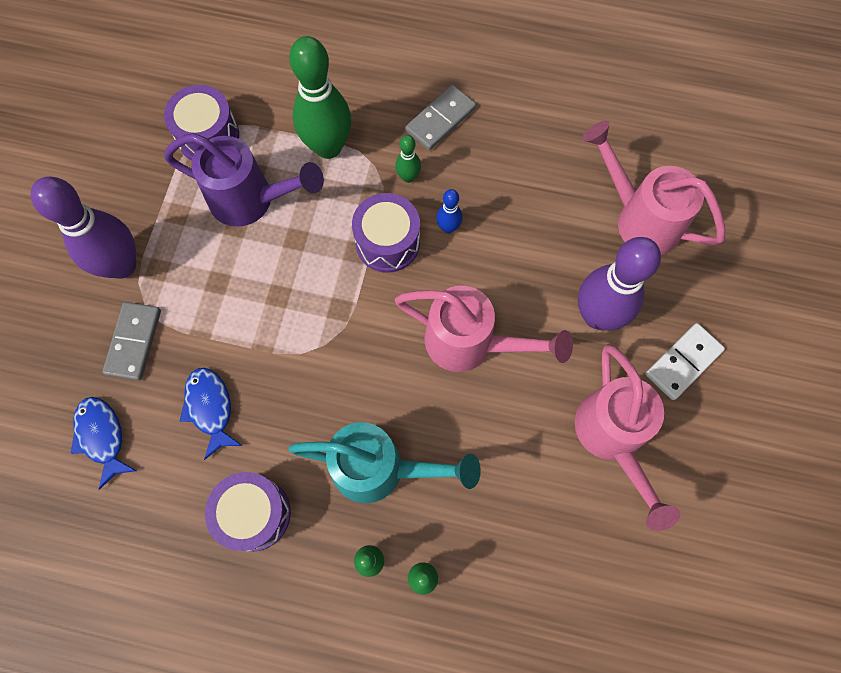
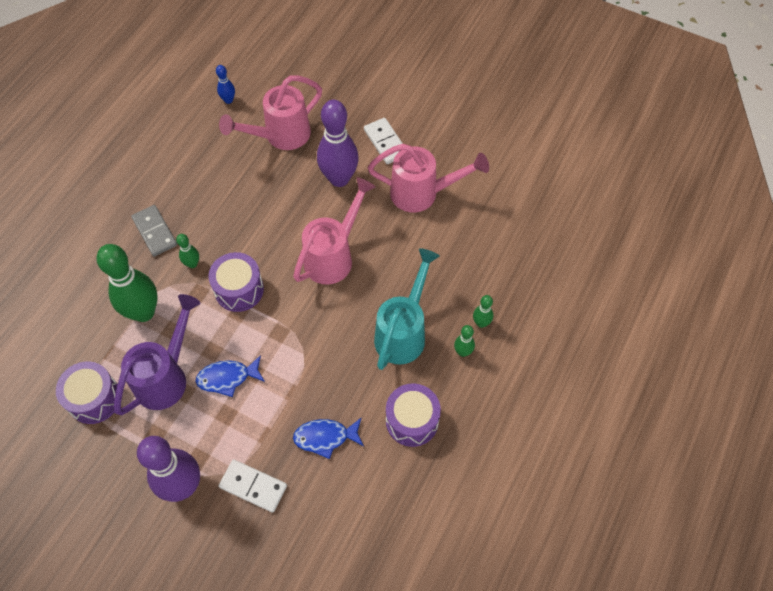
camera: 75 degrees left, 10 degrees down
(102, 437) = (323, 522): blue fish -> blue fish (227, 378)
(134, 342) = (253, 486): grey domino -> white domino
(448, 227) = (243, 248): blue bowling pin -> blue bowling pin (228, 100)

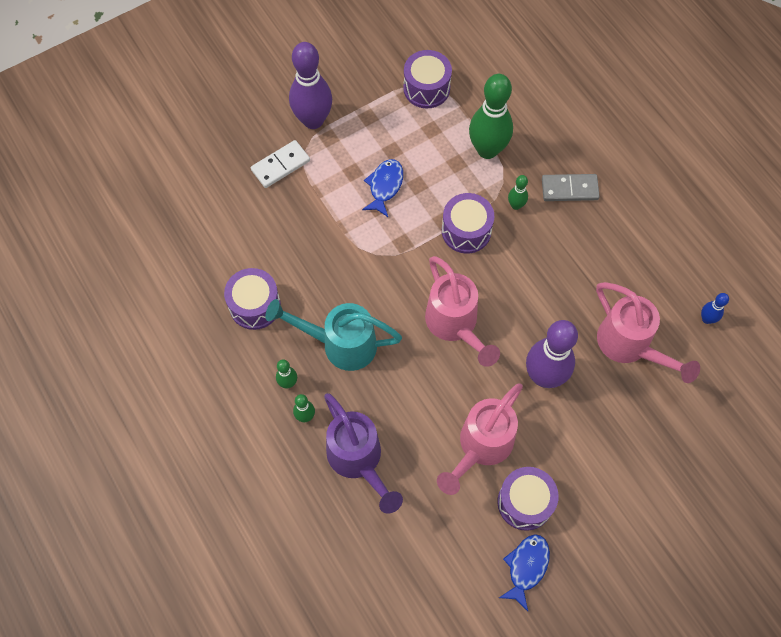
camera: 120 degrees right, 5 degrees up
(166, 376) = (415, 144): purple watering can -> purple watering can (359, 461)
(280, 136) = (630, 346): pink watering can -> pink watering can turned 150 degrees clockwise
(325, 437) = (285, 233): blue fish -> blue fish (526, 567)
(385, 142) = (567, 447): white domino -> none
(403, 331) = (340, 344): turquoise watering can -> turquoise watering can turned 135 degrees clockwise
(444, 150) = (525, 502): none -> purple drum

